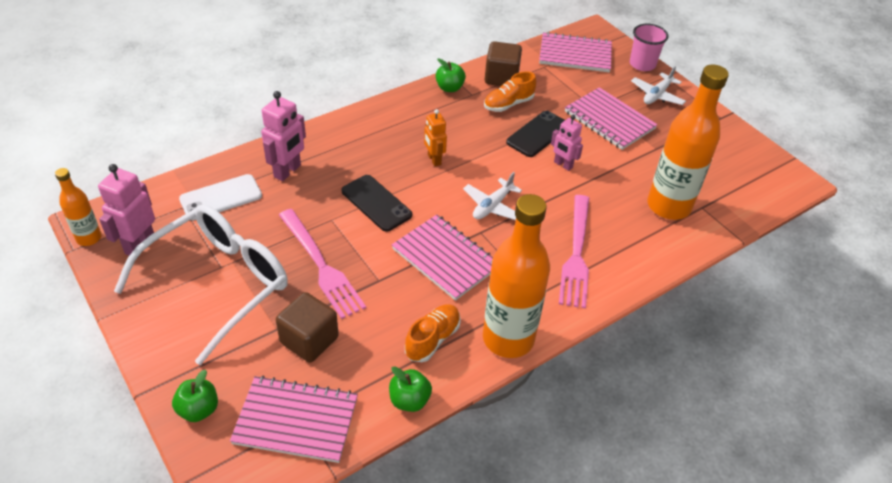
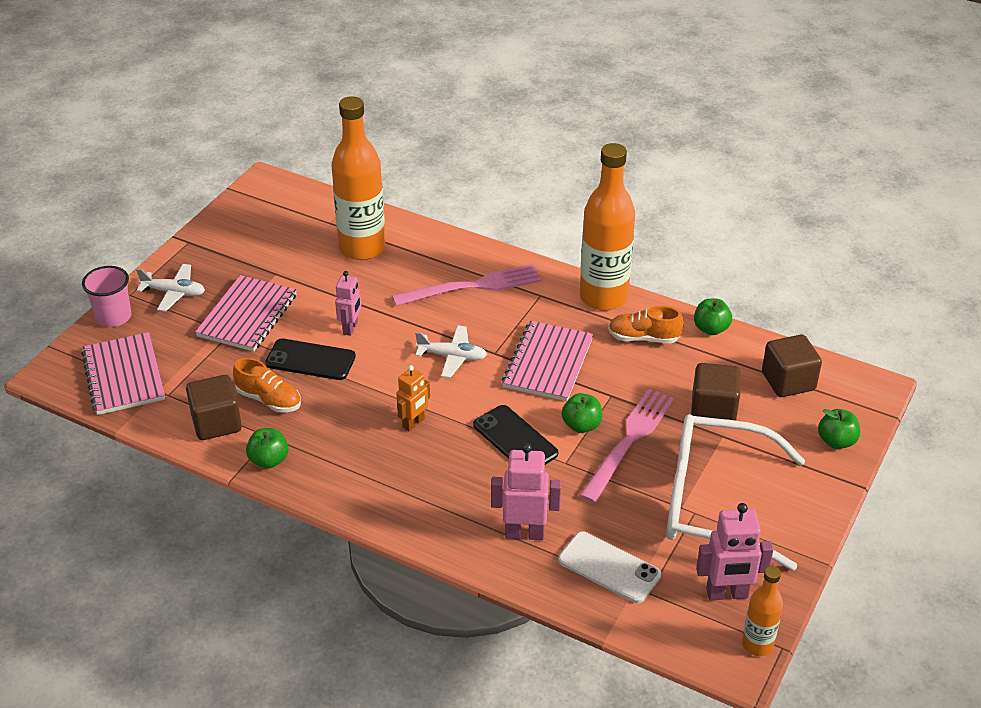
camera: 115 degrees left, 5 degrees down
(296, 420) = (788, 381): pink notebook -> brown cube
(360, 246) = (581, 425): none -> green apple
(376, 203) = (515, 439): black phone -> black phone turned 60 degrees counterclockwise

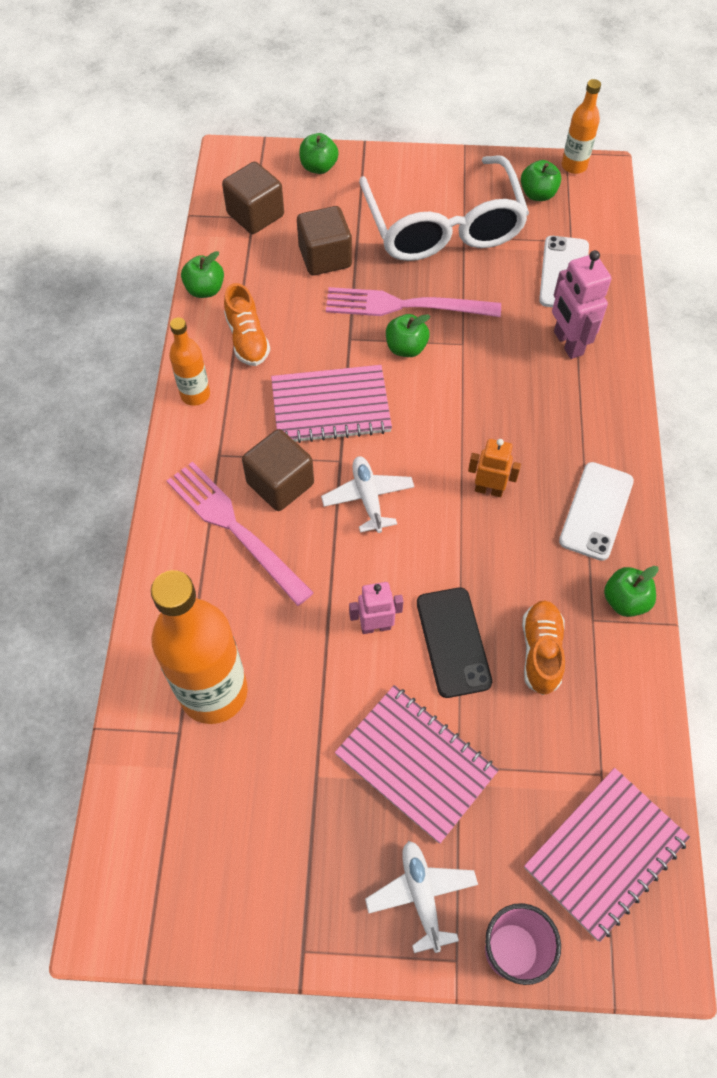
camera: 115 degrees left, 20 degrees up
(216, 423) = (609, 688): brown cube -> brown cube (280, 483)
(247, 315) = (416, 763): pink notebook -> pink notebook turned 45 degrees clockwise
(351, 477) = (596, 511): none -> white phone
(515, 439) = (457, 394): black phone -> none
(603, 297) = (195, 394): orange bottle -> orange bottle, size x0.51
(727, 594) = (538, 194): pink robot -> green apple

